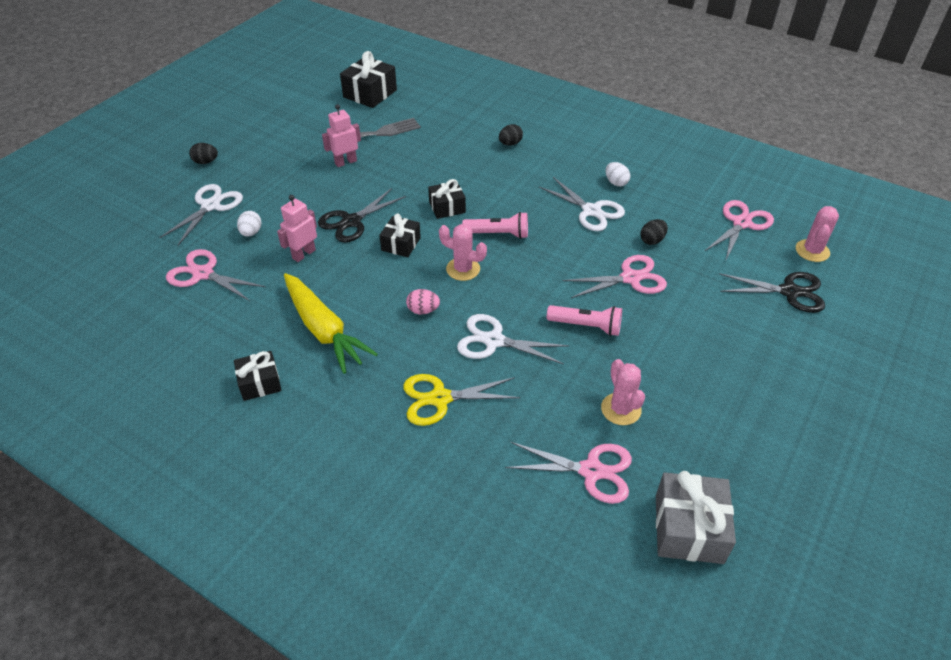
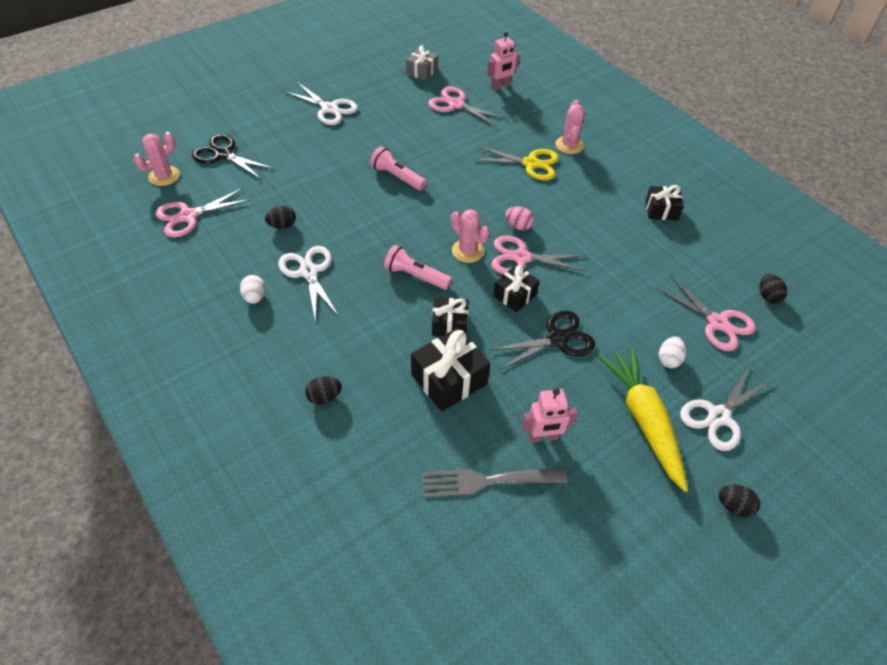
camera: 160 degrees left, 5 degrees up
(144, 314) = (767, 296): none -> black egg
(303, 254) = (614, 314): pink robot -> pink robot (500, 86)
(324, 330) = (606, 235): yellow carrot -> yellow carrot (644, 420)
(370, 93) = (466, 594): black gift -> black gift (449, 379)
(493, 340) = (473, 188): white scissors -> white scissors (329, 109)
(621, 409) = (414, 125): pink cactus -> pink cactus (569, 145)
(631, 278) = (331, 200): pink scissors -> pink scissors (521, 257)
(688, 528) = (422, 71): grey gift -> grey gift, size x0.63

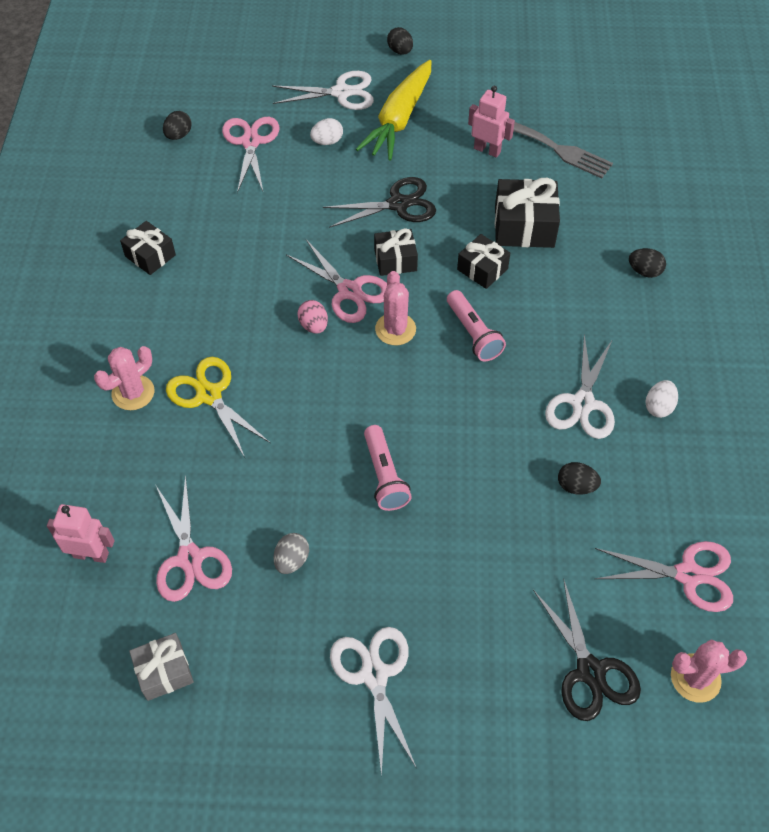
camera: 140 degrees left, 5 degrees up
(408, 125) = (292, 560): none -> grey egg
(558, 339) = (399, 204): black scissors -> black scissors turned 150 degrees clockwise

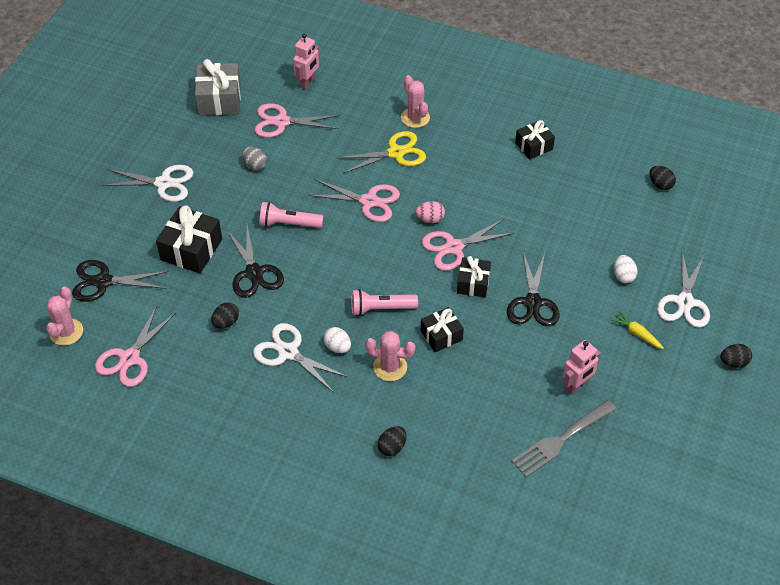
camera: 110 degrees right, 5 degrees down
(164, 671) = (219, 99): grey gift -> grey gift, size x1.58
(251, 142) = (638, 227): pink scissors -> pink scissors (369, 201)
(395, 329) = (406, 264): pink cactus -> pink cactus (390, 367)
(399, 119) = (637, 333): yellow carrot -> yellow carrot, size x0.43
(484, 485) = (254, 273): none -> black scissors
(524, 226) = (476, 380): black gift -> black gift (191, 249)
(658, 407) = (261, 399): white egg -> white egg (337, 347)

